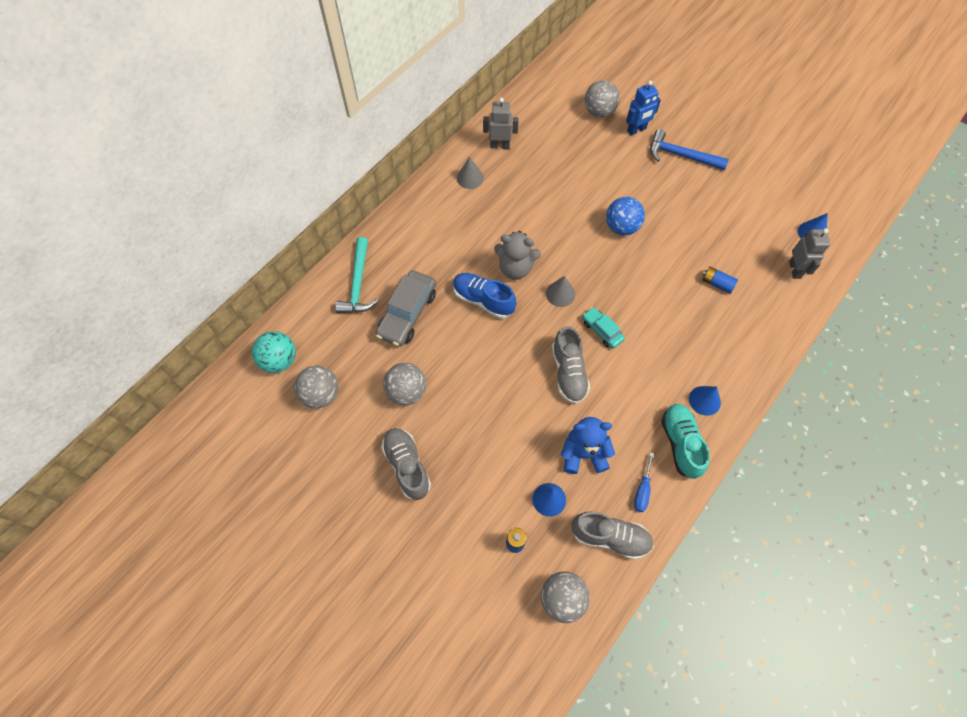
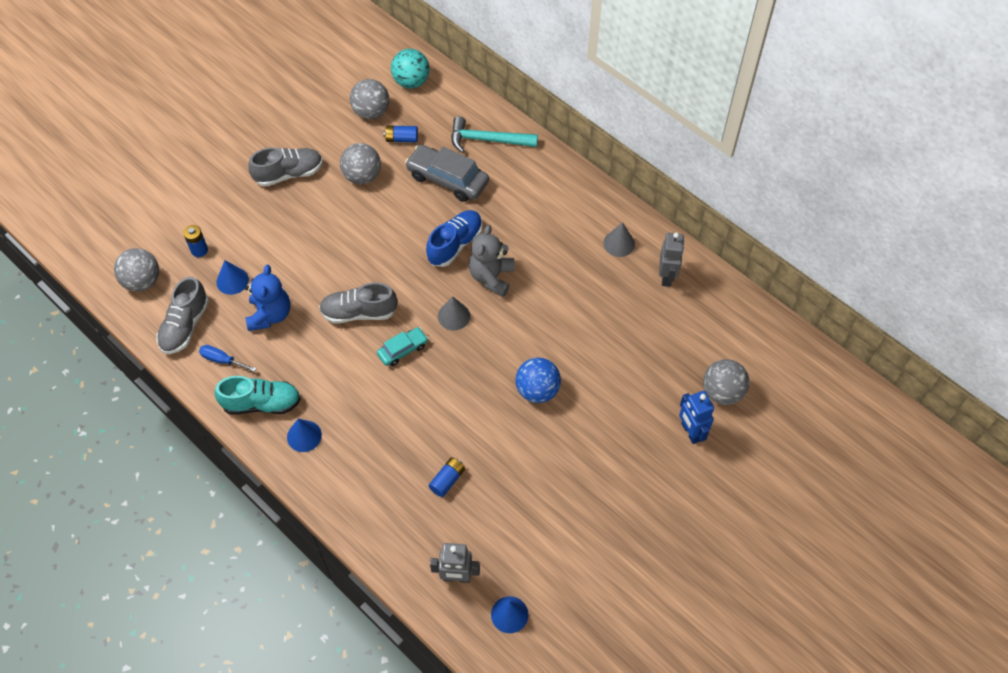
camera: 95 degrees right, 5 degrees down
(357, 360) = (401, 139): none -> blue battery
(680, 155) = (646, 478): blue hammer -> none

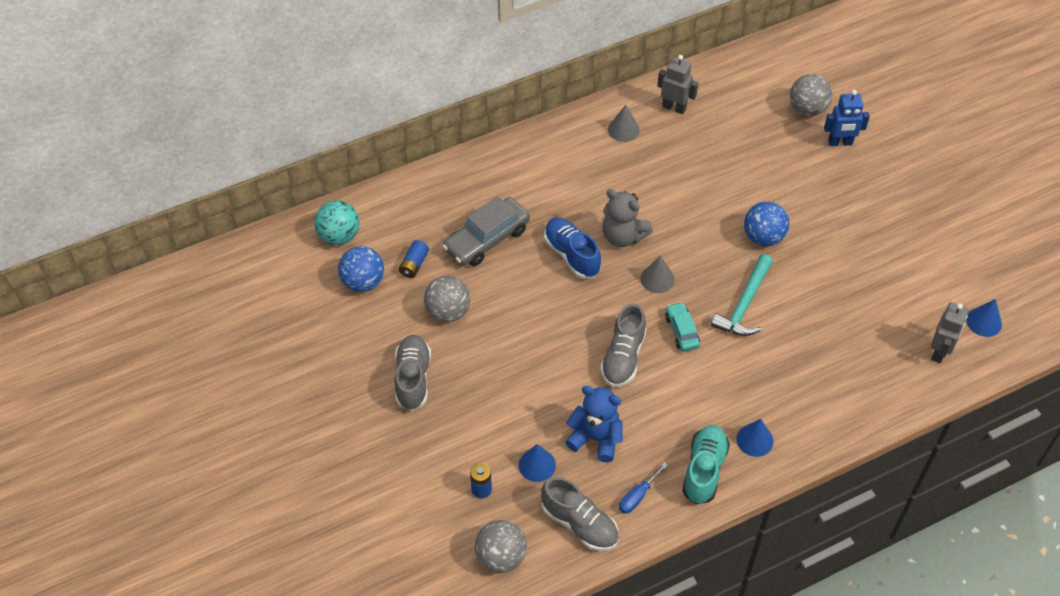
camera: 70 degrees left, 5 degrees down
(371, 112) = (363, 282): grey ball -> blue ball
(447, 480) = (838, 332): blue battery -> none
(487, 140) = (451, 193): turquoise hammer -> turquoise hammer (744, 305)

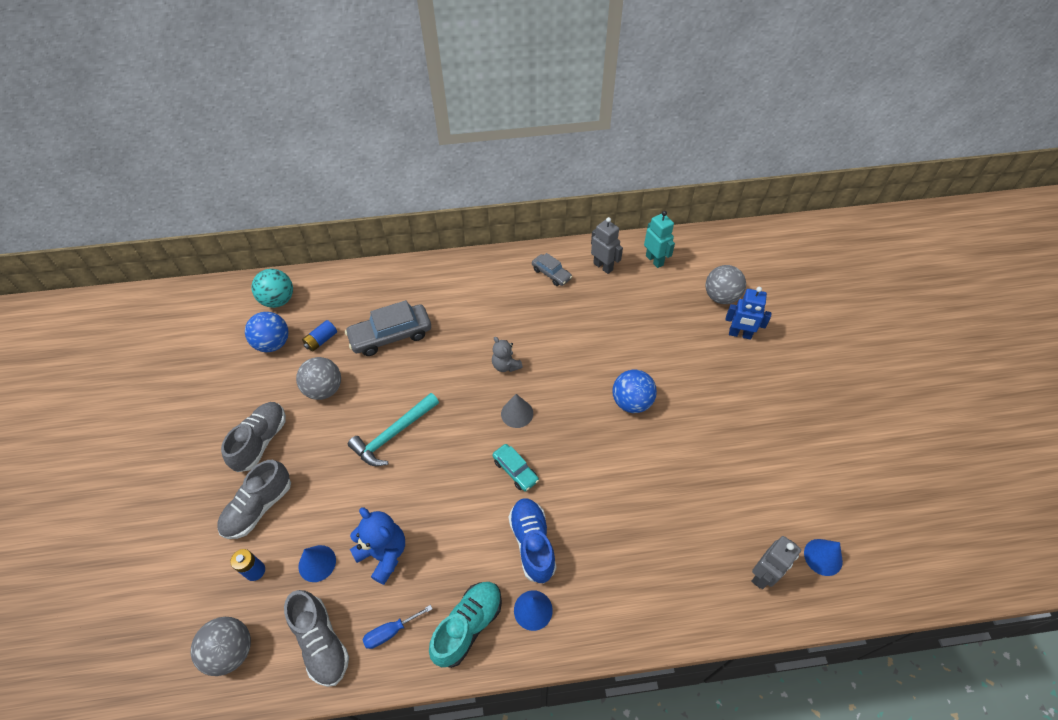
camera: 20 degrees right, 0 degrees up
(572, 255) = (453, 369): blue shoe -> blue shoe (532, 543)
(623, 129) = (551, 274): grey cone -> grey car
(623, 236) = (506, 365): grey teddy bear -> grey teddy bear, size x0.64
(623, 357) = (450, 479): grey shoe -> grey shoe (259, 507)
(682, 331) = (515, 470): turquoise car -> turquoise car turned 135 degrees clockwise
(724, 87) = (654, 260): none -> turquoise robot
(744, 305) = (585, 462): turquoise hammer -> turquoise hammer (393, 435)

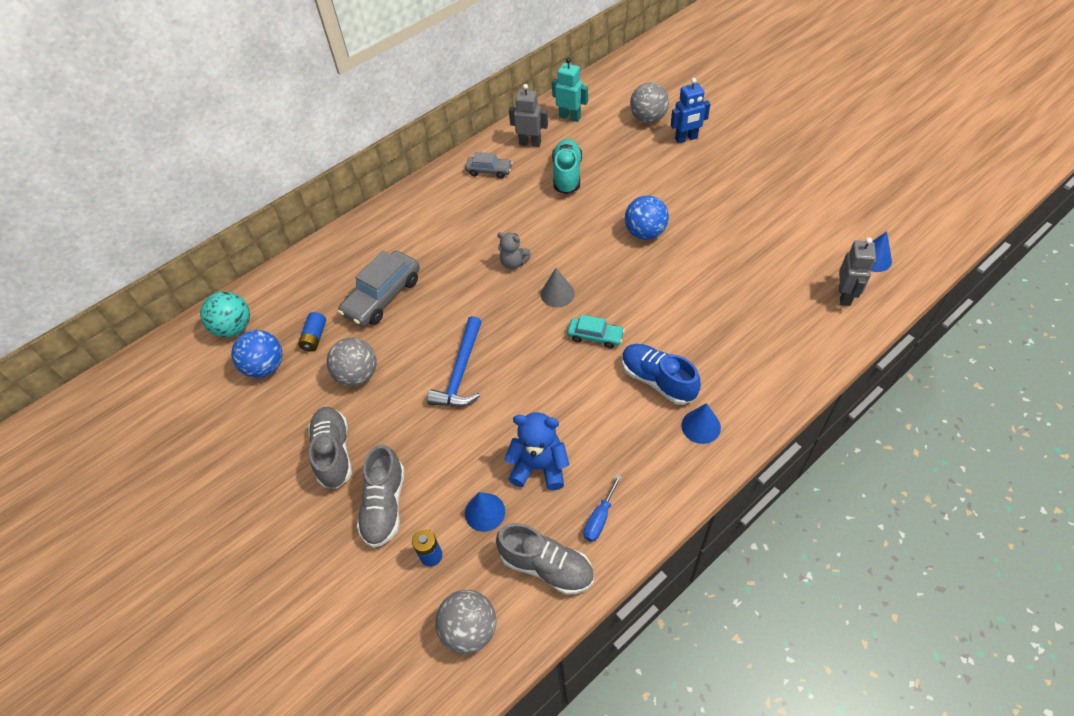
camera: 30 degrees left, 0 degrees up
(393, 435) = (460, 373): turquoise hammer -> blue hammer
(468, 626) = (660, 471): turquoise shoe -> turquoise shoe (567, 175)

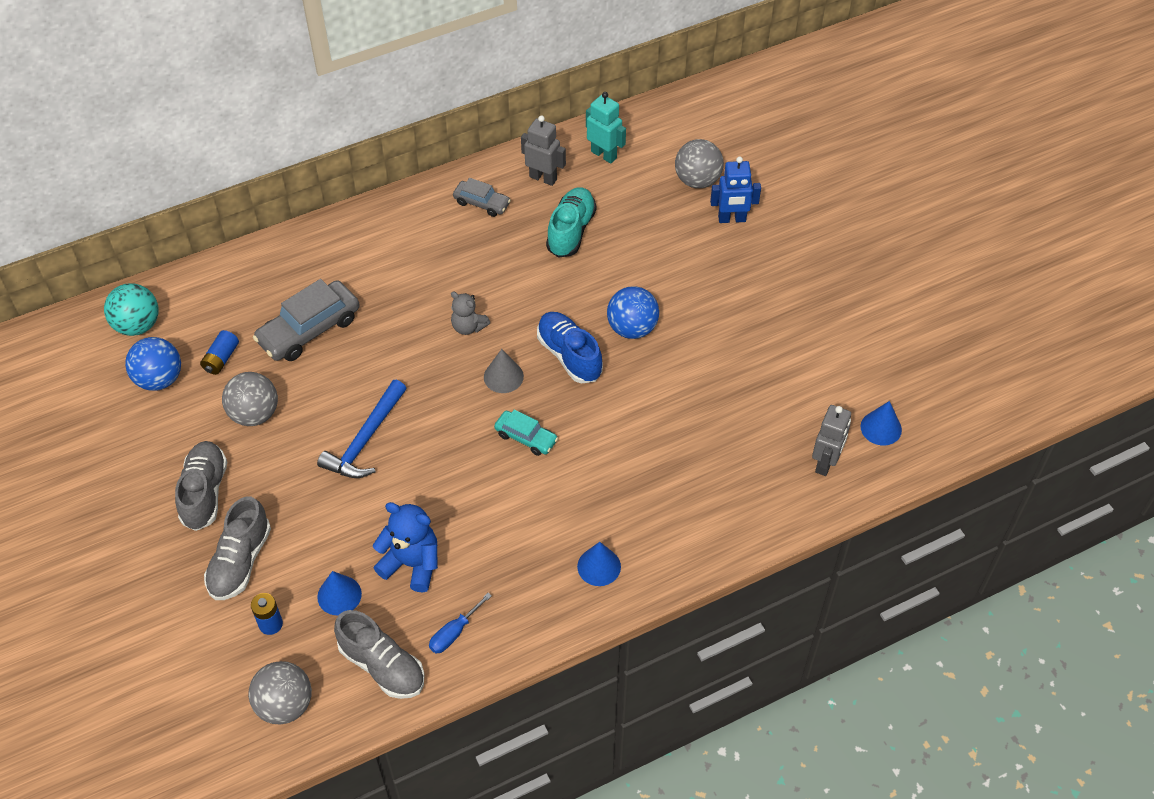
camera: 10 degrees right, 0 degrees up
(657, 380) = (574, 504): blue shoe -> blue shoe (569, 355)

